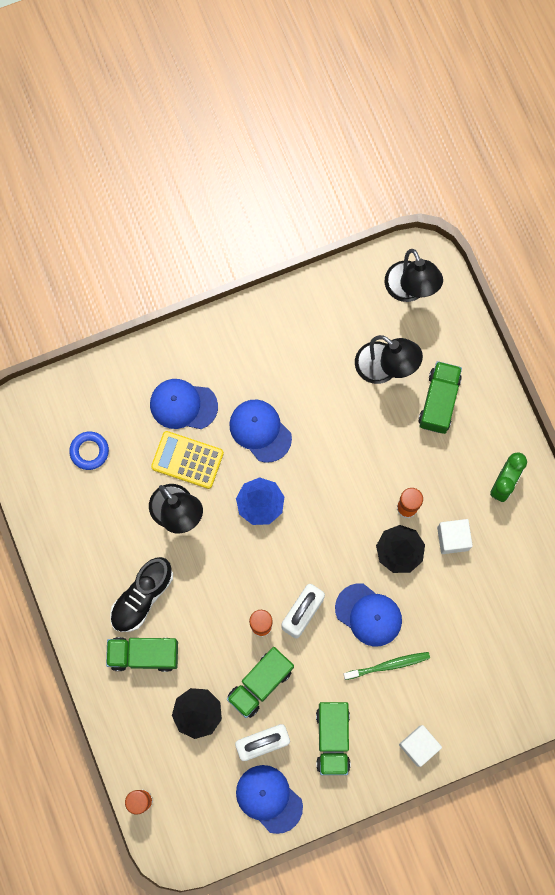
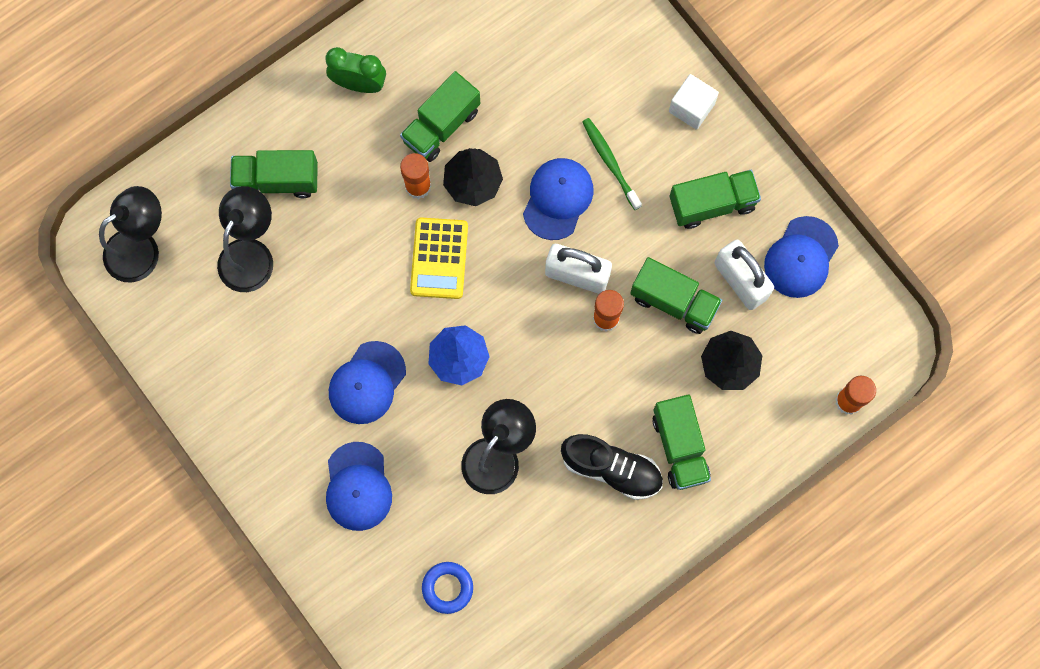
camera: 105 degrees left, 0 degrees up
(187, 460) = (427, 462): yellow calculator -> yellow calculator (439, 258)
(453, 538) = (441, 126): white cube -> green truck

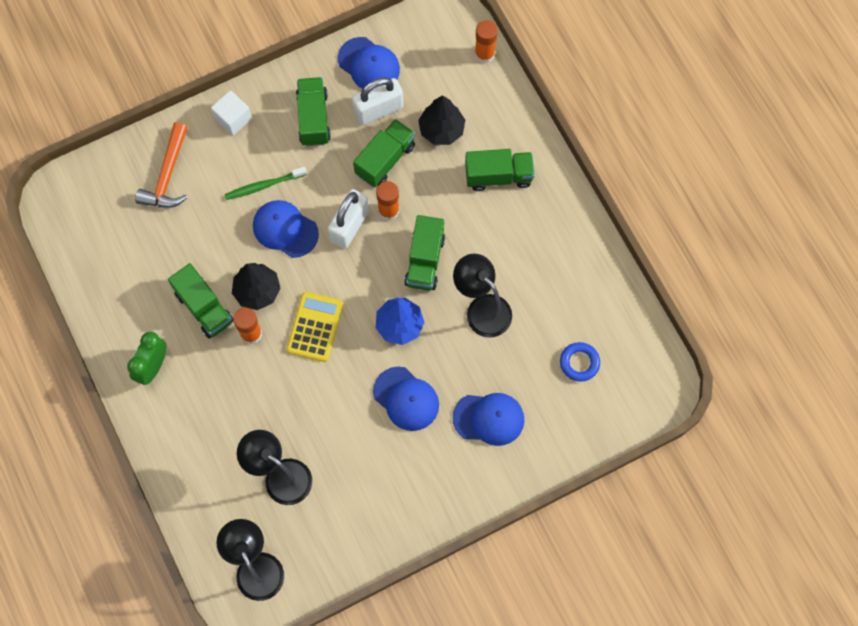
camera: 80 degrees left, 5 degrees down
(277, 180) = (221, 445): green truck -> green truck (425, 260)
(439, 258) = (315, 327): yellow calculator -> yellow calculator turned 90 degrees counterclockwise
(601, 47) = (167, 175): none -> orange hammer
(611, 469) = (507, 227): black shoe -> none

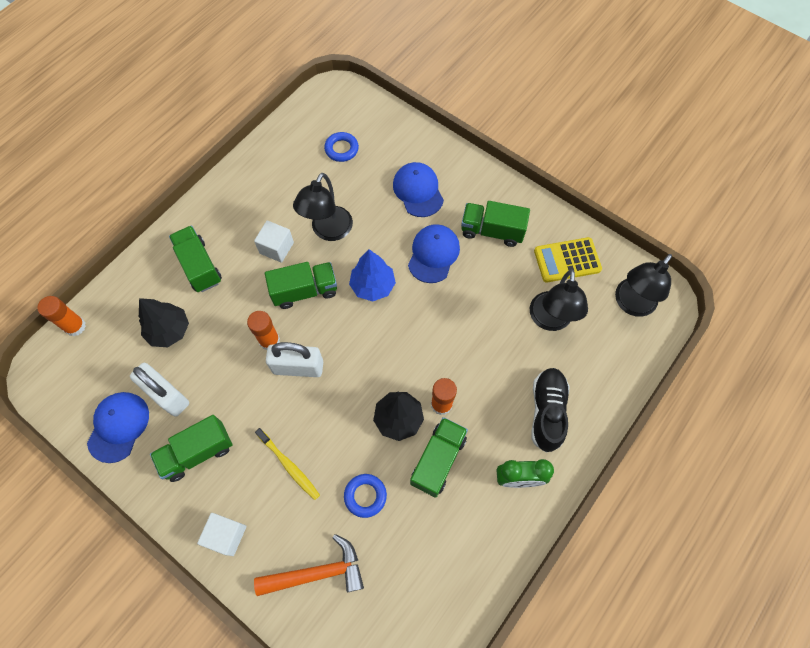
camera: 115 degrees left, 5 degrees down
(195, 423) = (547, 412): none -> black shoe
(206, 236) = (365, 496): none -> blue ring
(263, 186) = (289, 466): green toothbrush -> yellow toothbrush
(285, 229) = (326, 423): blue cap -> none
(315, 327) = (408, 352): yellow calculator -> yellow calculator (567, 260)
(385, 160) = (218, 366): green truck -> green truck (492, 231)
(485, 252) = (276, 248): none -> white cube

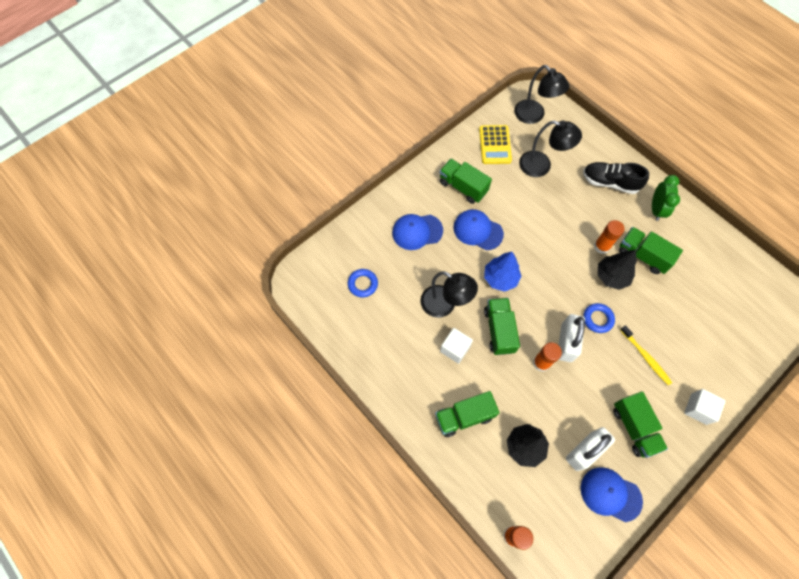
camera: 80 degrees left, 0 degrees up
(289, 466) = (646, 357): yellow toothbrush -> yellow toothbrush turned 90 degrees clockwise
(317, 572) = (722, 346): orange hammer -> none
(365, 496) = (668, 307): blue ring -> blue ring (597, 319)
(492, 231) = (463, 187): green truck -> green truck turned 105 degrees clockwise

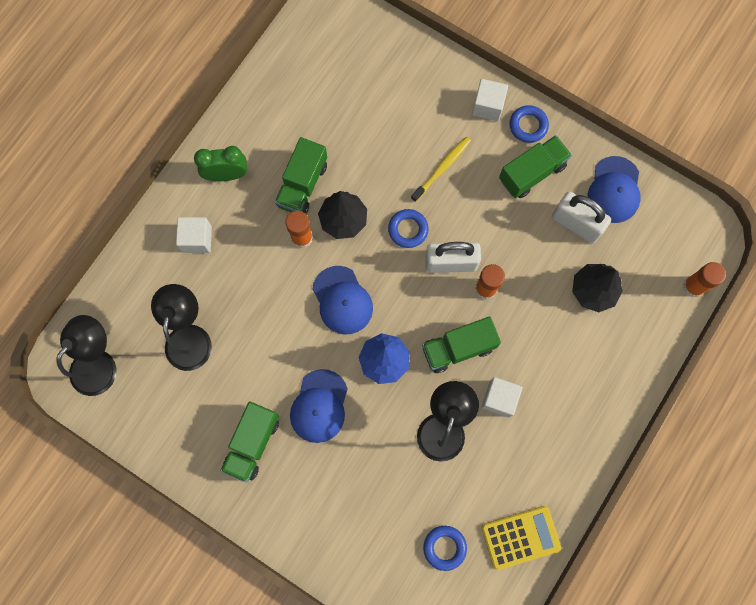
camera: 105 degrees left, 10 degrees up
(417, 232) = (343, 492): blue cap -> blue cap (342, 300)
(464, 416) = (581, 368): green truck -> none
(495, 145) = (166, 412): yellow calculator -> yellow calculator (520, 537)
(610, 182) = (197, 239): black shoe -> white cube
(677, 437) = (528, 125): none -> blue ring

